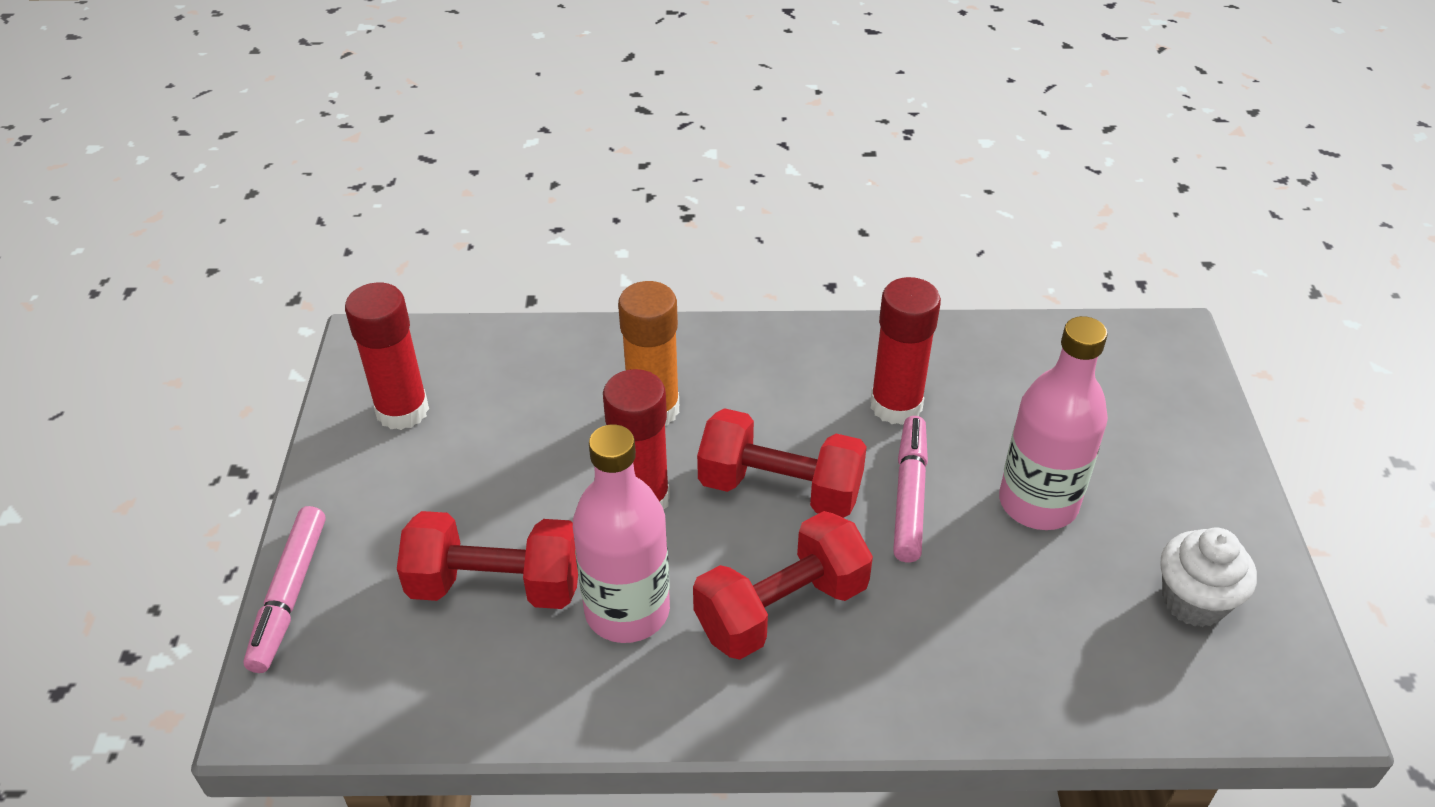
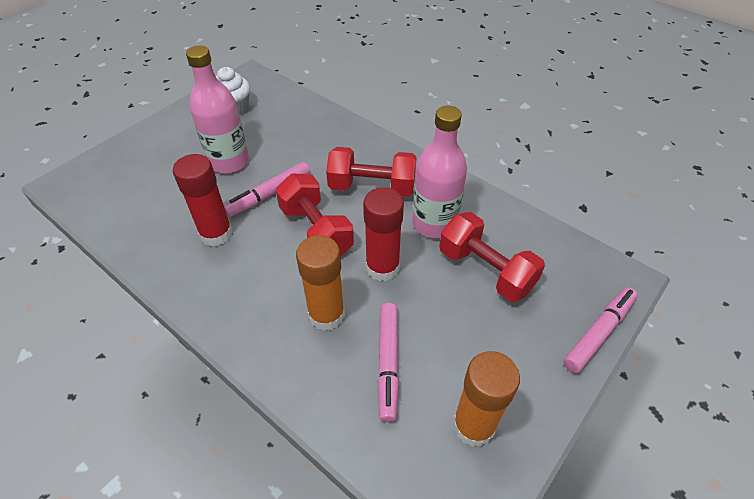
camera: 140 degrees left, 5 degrees up
(402, 411) = (473, 425): red glue stick -> orange glue stick
(538, 408) = (388, 363): none -> pink marker

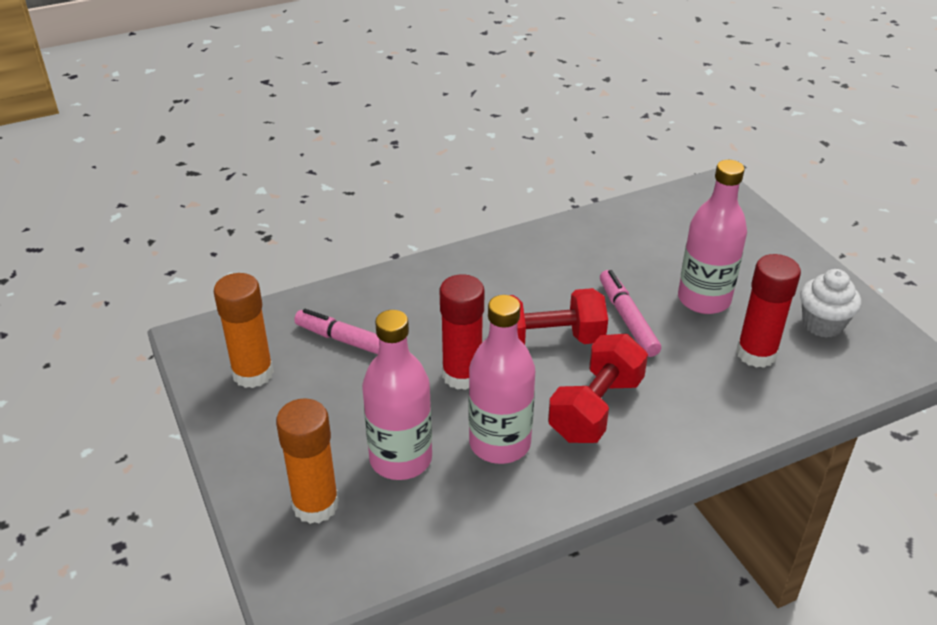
camera: 115 degrees right, 10 degrees down
(216, 234) = (584, 271): red glue stick -> red glue stick (756, 354)
(326, 315) = (431, 319): orange glue stick -> orange glue stick (315, 505)
(485, 270) = (400, 459): red dumbbell -> pink bottle
(599, 333) = (254, 517): pink marker -> none

